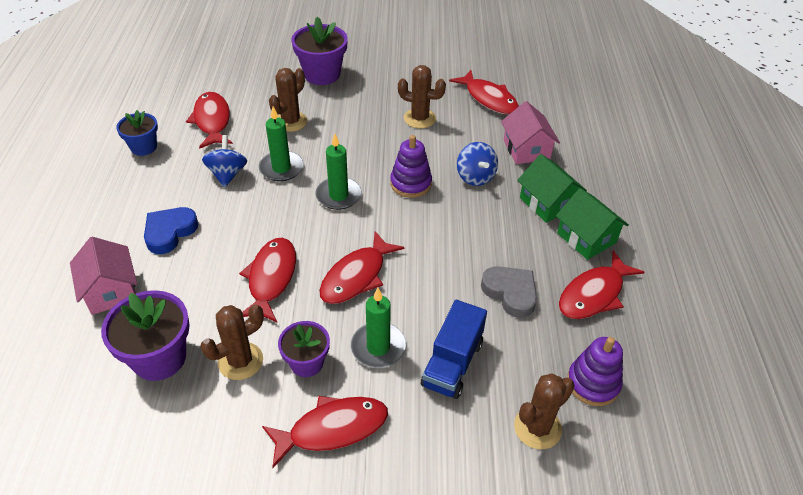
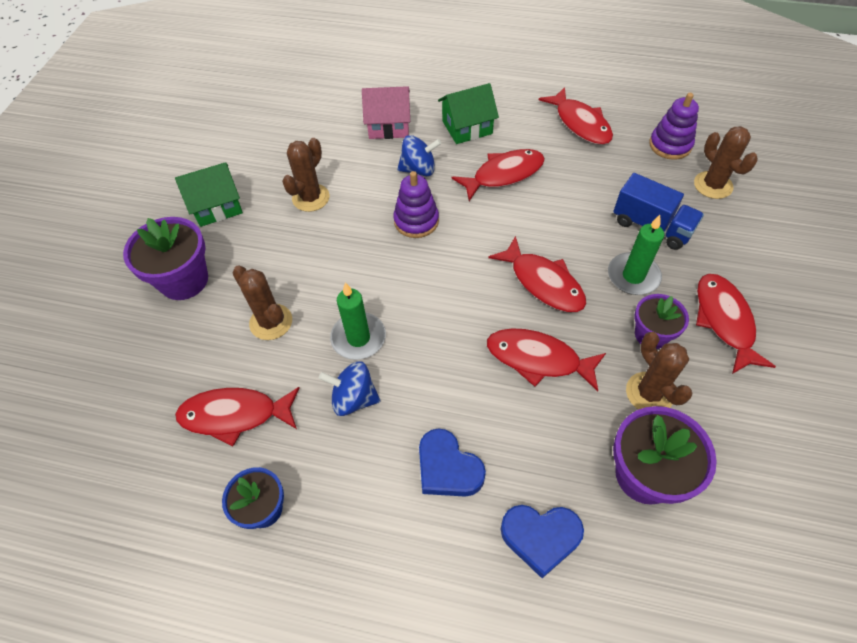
camera: 75 degrees left, 10 degrees up
(111, 291) = (540, 537): pink house -> blue heart
(338, 195) = (420, 286): green candle -> none
(489, 99) = (298, 137): red fish -> red fish (503, 175)
(510, 293) = (574, 173): grey heart -> none
(586, 238) = (515, 113): green house -> green house (217, 206)

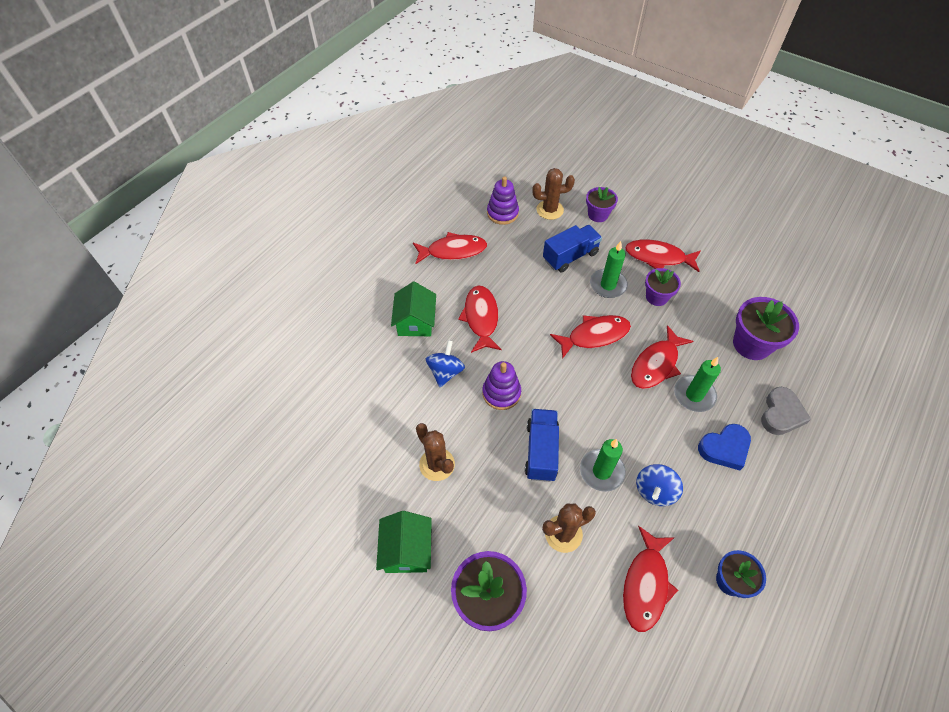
camera: 70 degrees left, 0 degrees up
(360, 275) = (541, 451): none -> blue truck
(388, 126) = (380, 376): pink house -> none
(513, 414) = (694, 395): none -> green candle
(540, 537) = (781, 414): blue heart -> grey heart
(649, 393) = (698, 317): brown cactus -> none
(747, 235) = (598, 215): none -> purple flower pot

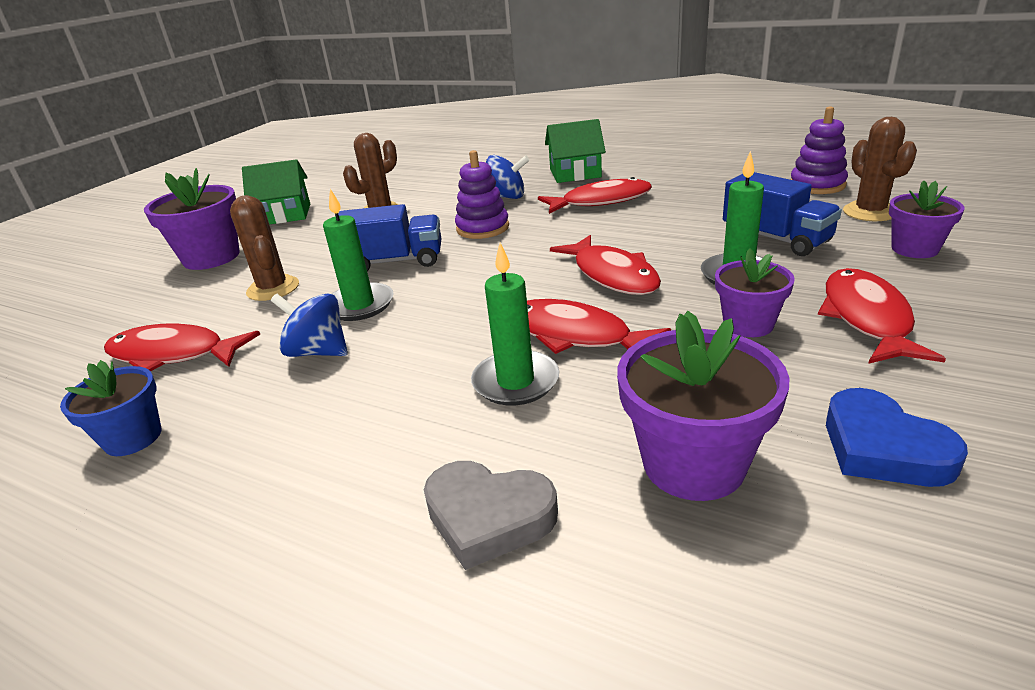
camera: 85 degrees right, 25 degrees down
(453, 251) = (707, 171): red fish -> none
(724, 448) = (394, 425): blue heart -> blue heart (882, 448)

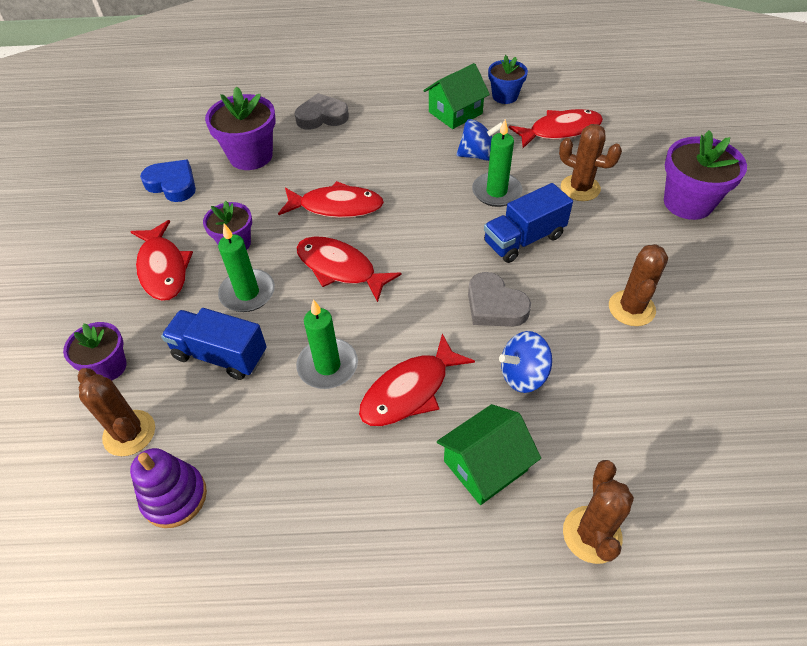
camera: 150 degrees right, 20 degrees up
(285, 215) = (728, 277): green house -> green house (455, 113)
(482, 228) = (494, 306): purple stacking toy -> grey heart
(515, 382) = (350, 169): green candle -> green candle (327, 366)
(538, 154) = (592, 534): none -> brown cactus

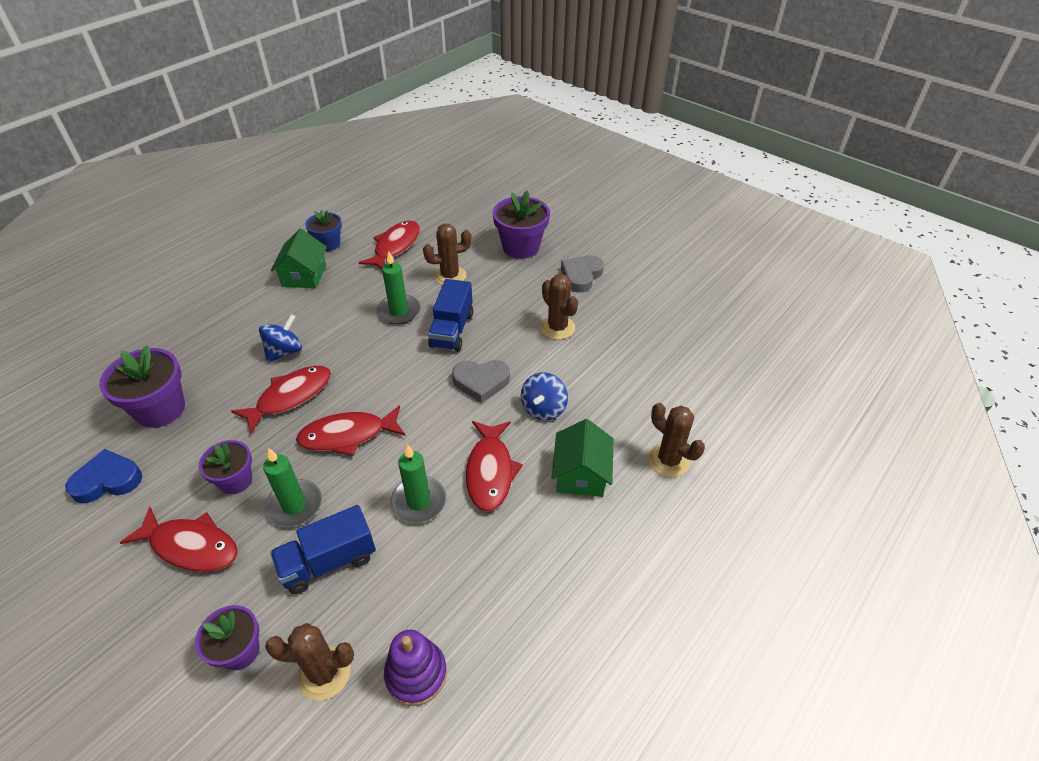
camera: 50 degrees left, 5 degrees down
(322, 117) = (191, 341): grey heart -> grey heart (581, 276)
(478, 155) = (357, 295): blue spinning top -> blue spinning top (285, 351)

